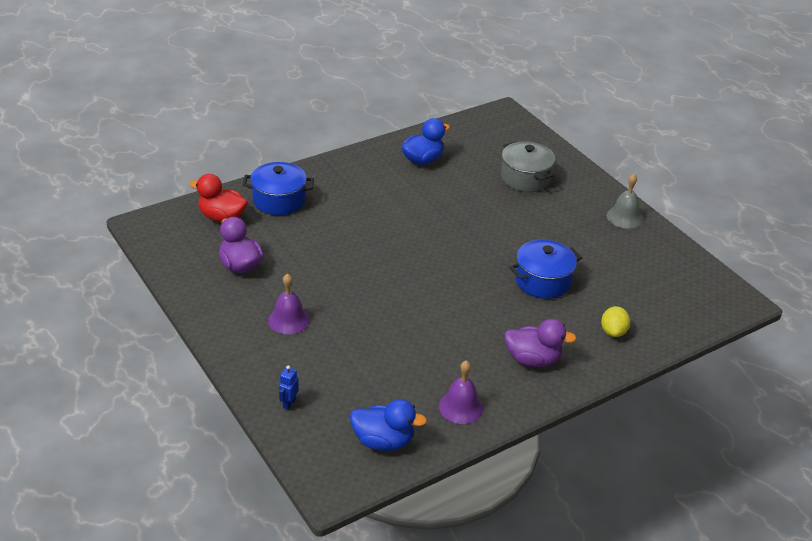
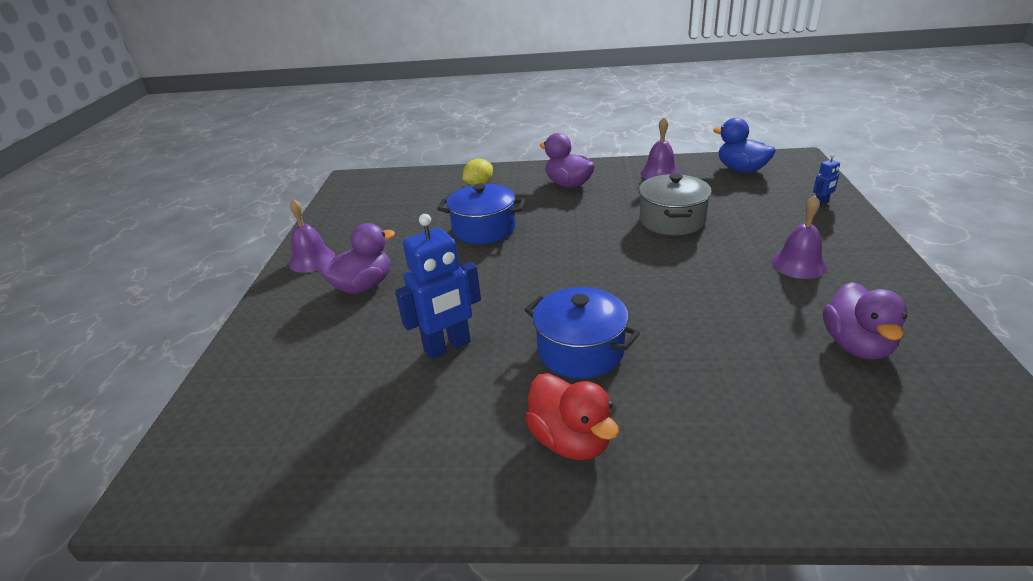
camera: 140 degrees left, 5 degrees down
(222, 217) = (884, 446): red duck -> red duck (570, 440)
(279, 200) = (754, 444): blue pot -> blue pot (580, 351)
(422, 160) = (428, 435): blue duck -> none
(460, 195) = (447, 347): none -> blue robot
(525, 178) = (332, 342): grey pot -> grey pot (672, 220)
(559, 211) = (363, 286): none -> purple duck
(624, 217) = (312, 260): grey bell -> purple bell

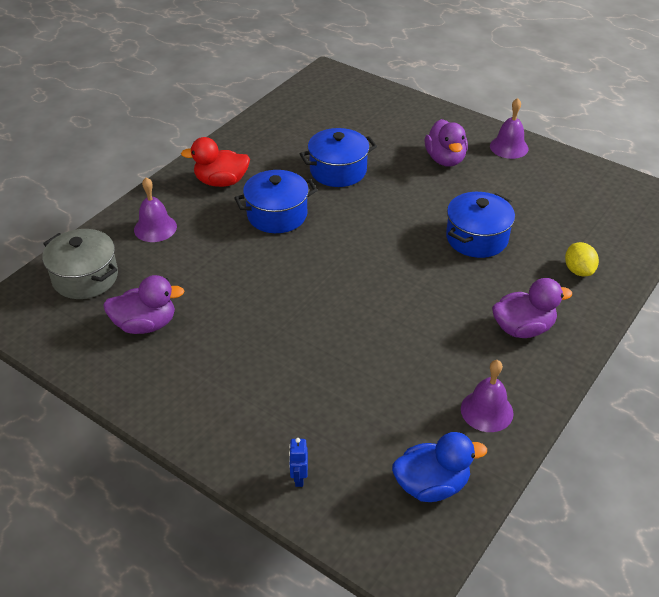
camera: 120 degrees right, 10 degrees up
(447, 347) = (338, 171): blue robot -> blue pot
(672, 220) = (379, 350): grey pot -> grey pot (85, 277)
(799, 264) = (239, 372): purple bell -> purple bell (155, 228)
(856, 345) = (145, 324): purple duck -> purple duck turned 135 degrees clockwise

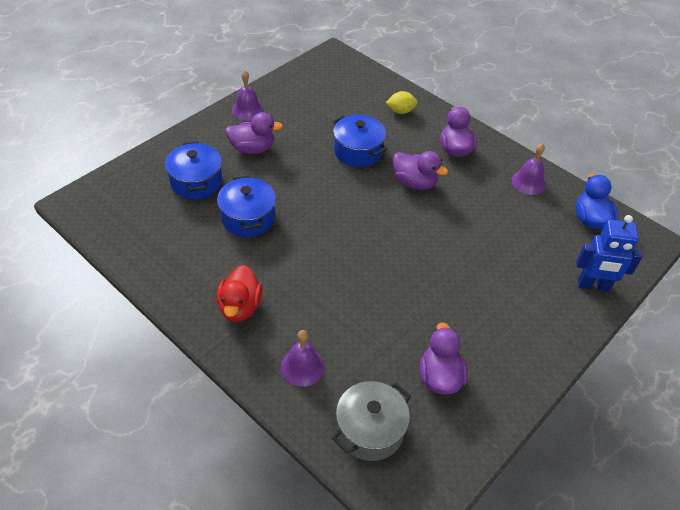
camera: 85 degrees left, 5 degrees up
(277, 215) = (303, 268): blue pot -> blue pot (196, 182)
(299, 478) = (593, 286): blue robot -> blue robot, size x2.16
(439, 291) = (414, 183): none -> purple duck

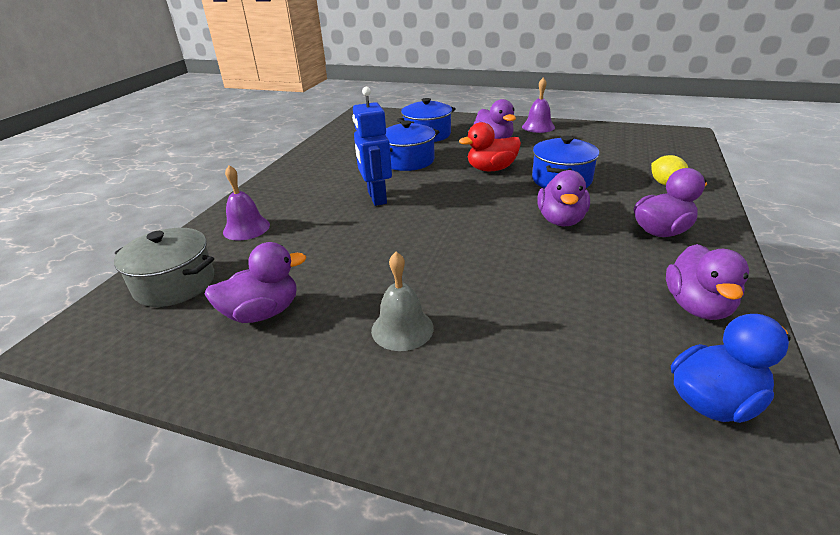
camera: 70 degrees right, 15 degrees down
(240, 307) = (302, 185): red duck -> red duck (491, 169)
(491, 308) = (402, 329): none -> grey bell
(528, 182) = (697, 306): purple bell -> purple duck
(593, 286) = (547, 441): blue robot -> blue robot (376, 198)

